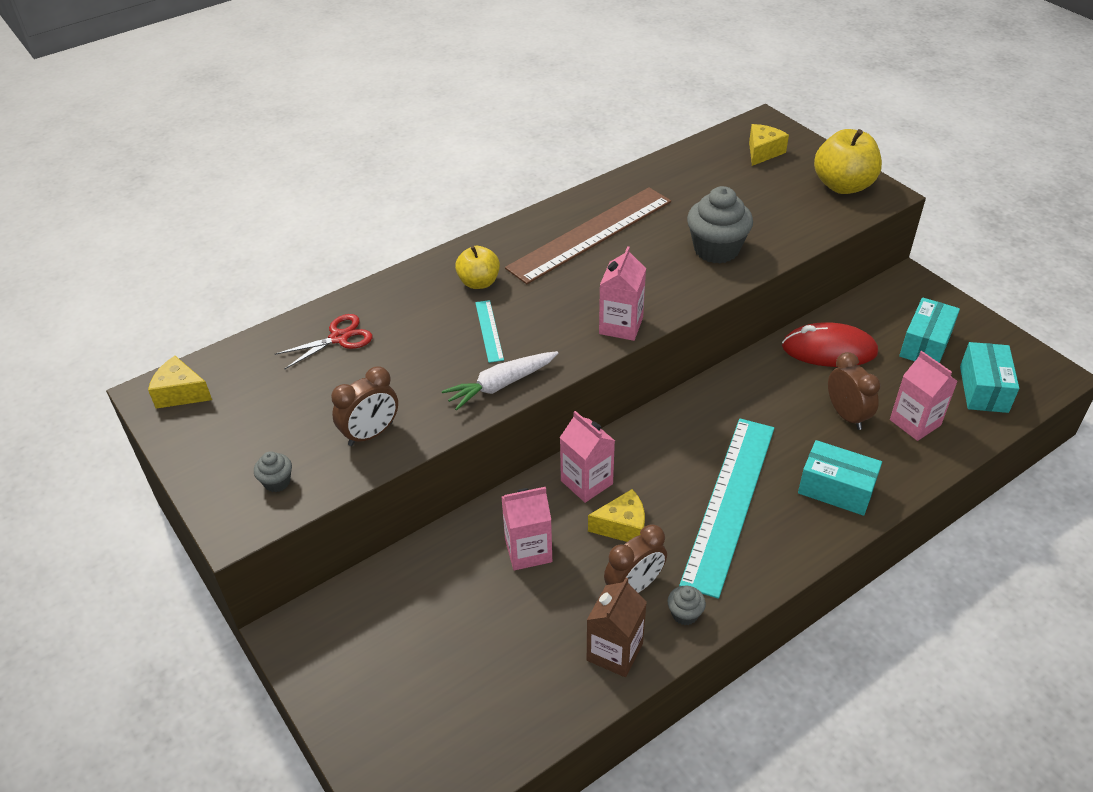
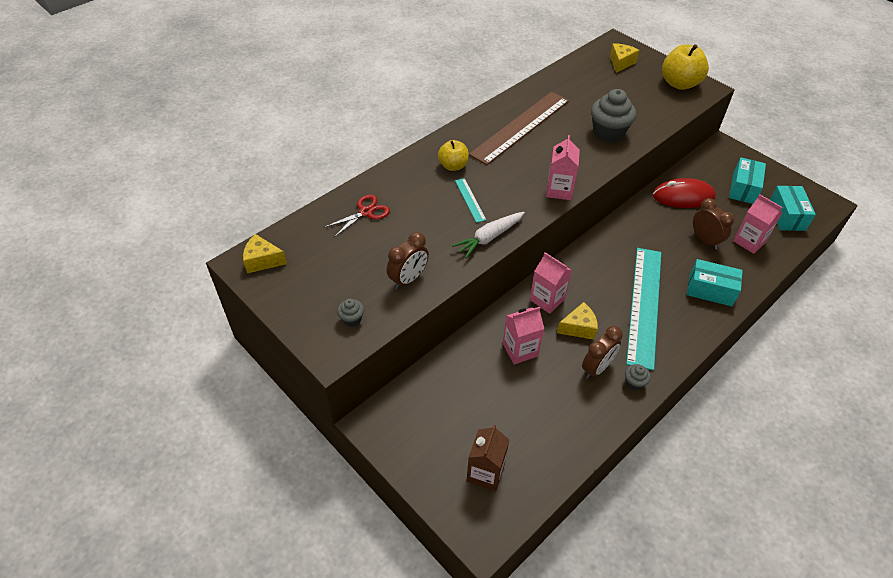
camera: 10 degrees left, 5 degrees up
(614, 652) = (595, 413): brown carton -> brown carton (485, 472)

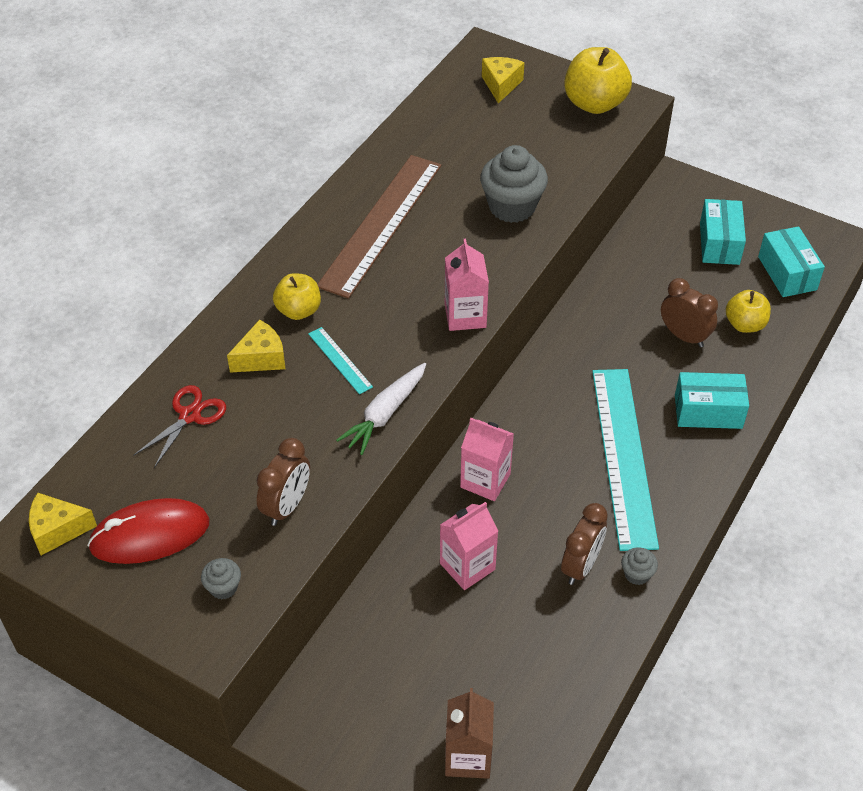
camera: 15 degrees left, 0 degrees up
(579, 328) = (541, 512): yellow cheese -> yellow cheese (261, 358)
(683, 197) = (638, 275): red mouse -> red mouse (150, 535)
(749, 241) = (745, 324): pink carton -> yellow apple

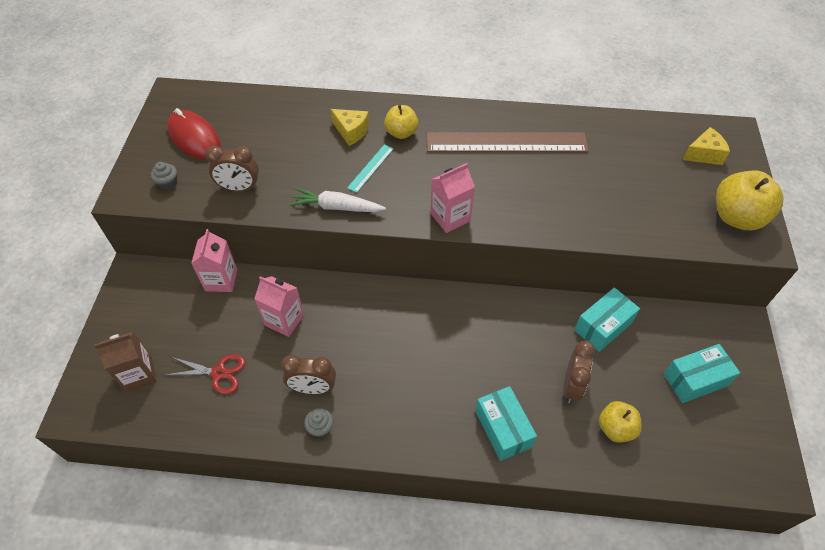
camera: 65 degrees right, 5 degrees up
(57, 530) = (184, 101): yellow cheese -> none
(190, 415) = (289, 119): red scissors -> red scissors (219, 373)
(485, 480) = (360, 304): pink carton -> pink carton (221, 280)
(512, 207) = (577, 206): grey cupcake -> none
(623, 456) = (426, 382): turquoise ruler -> none
(787, 273) = (700, 445): turquoise box -> turquoise box (603, 326)

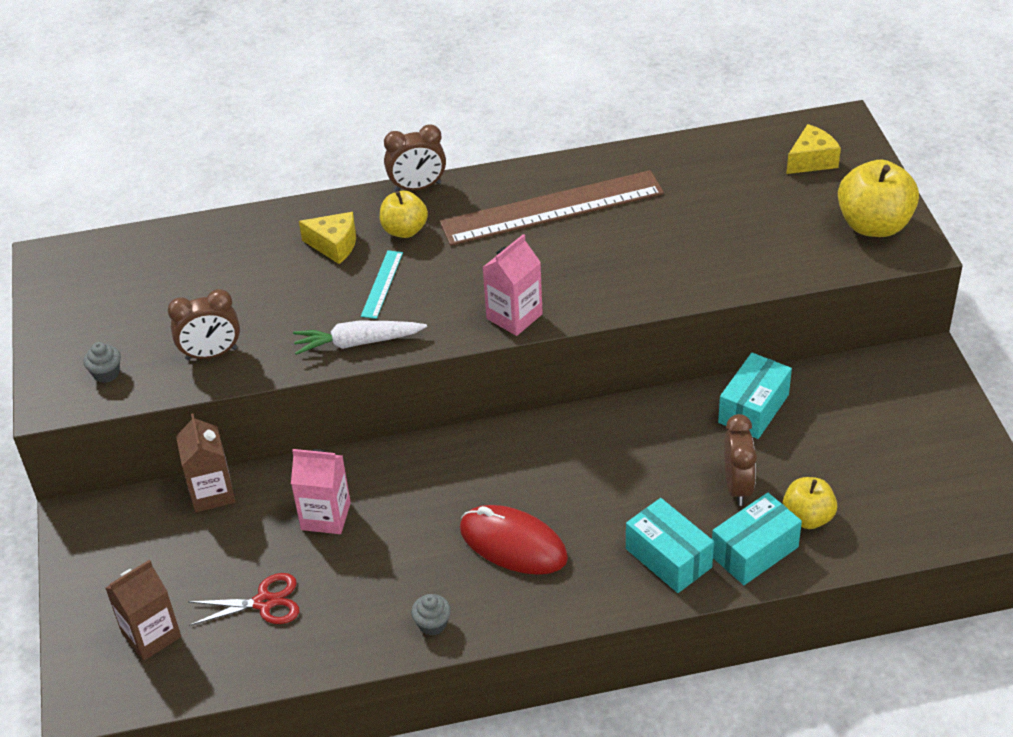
camera: 15 degrees left, 10 degrees down
(194, 138) = (113, 308): red mouse -> red mouse (513, 544)
(221, 280) = (212, 493): pink carton -> brown carton
(313, 388) = (402, 583): brown clock -> brown clock (417, 187)
(695, 380) = (887, 437): turquoise box -> turquoise box (754, 551)

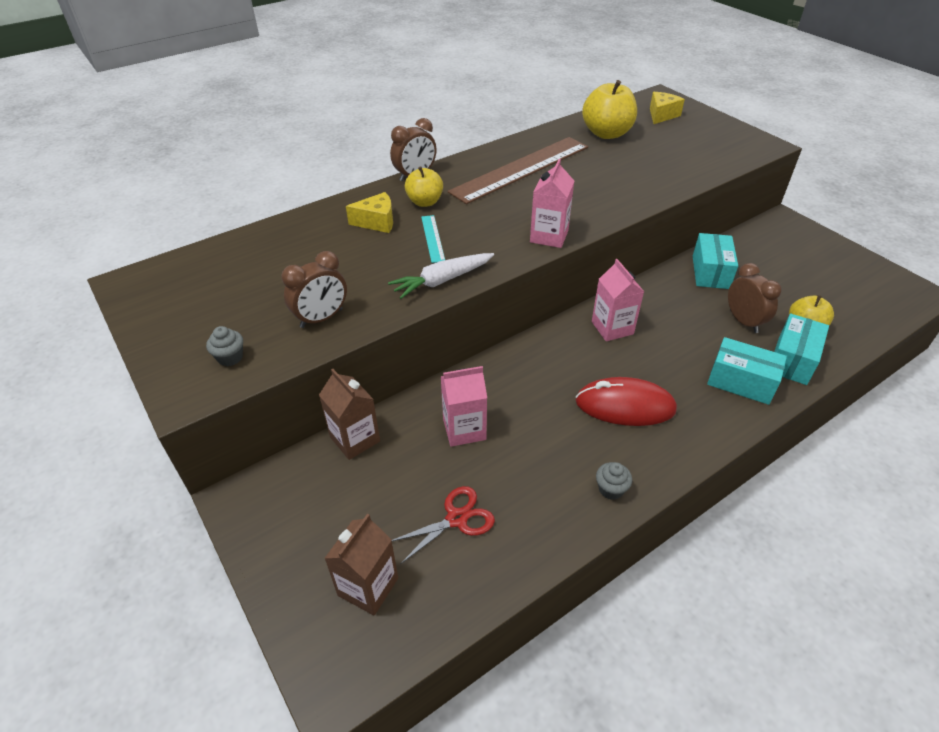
camera: 25 degrees left, 0 degrees up
(569, 448) = (612, 328): none -> pink carton
(874, 225) = (731, 138): yellow apple -> yellow apple (606, 133)

